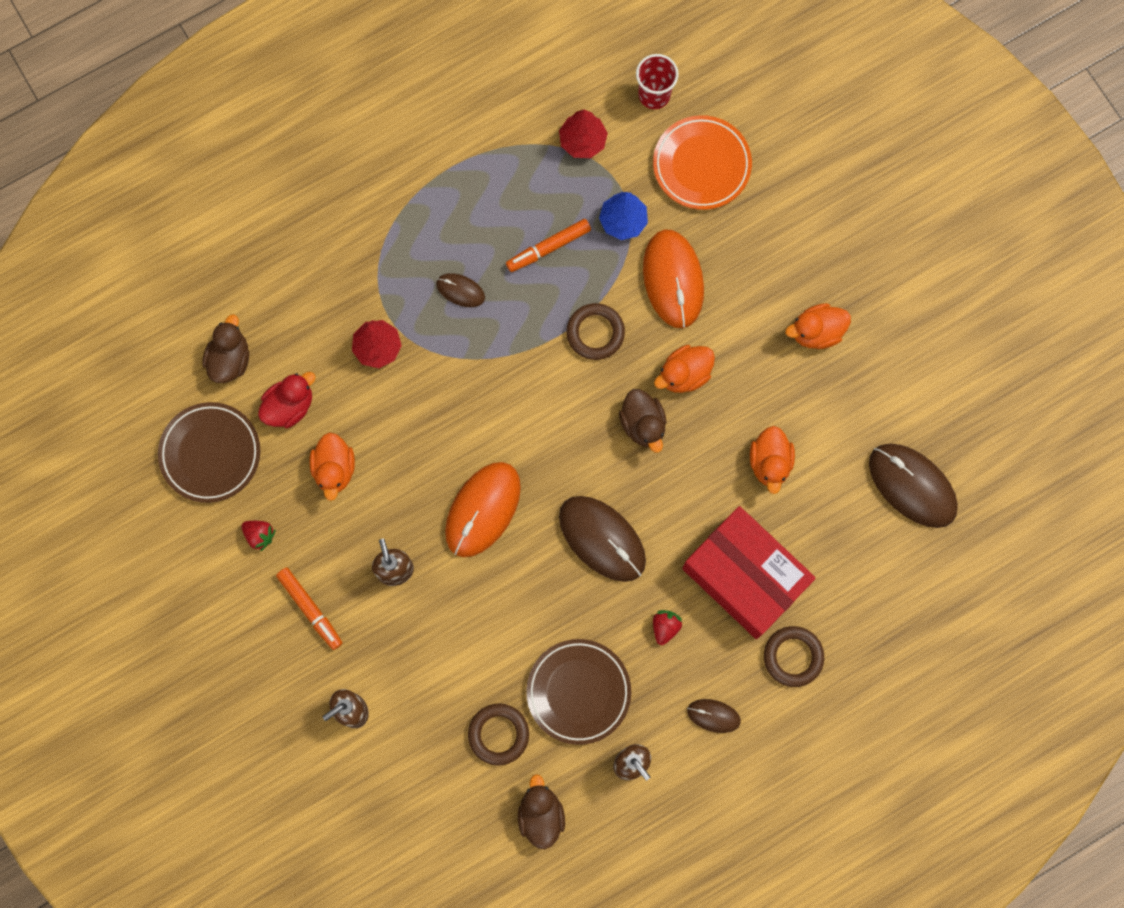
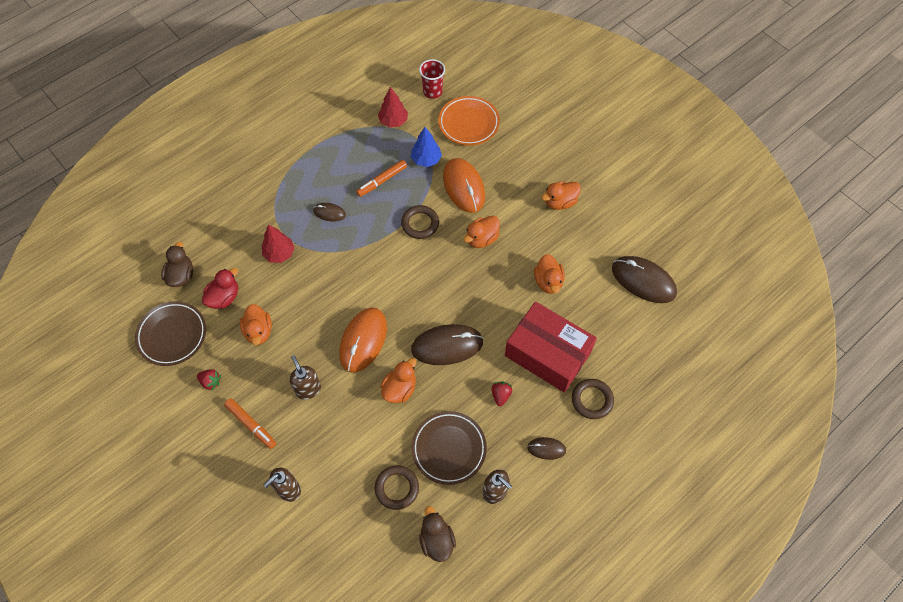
camera: 10 degrees left, 15 degrees down
(524, 592) = (399, 389): none -> orange duck
(602, 539) = (447, 346): brown mouse -> brown mouse turned 45 degrees counterclockwise
(643, 424) = (461, 272): brown duck -> none

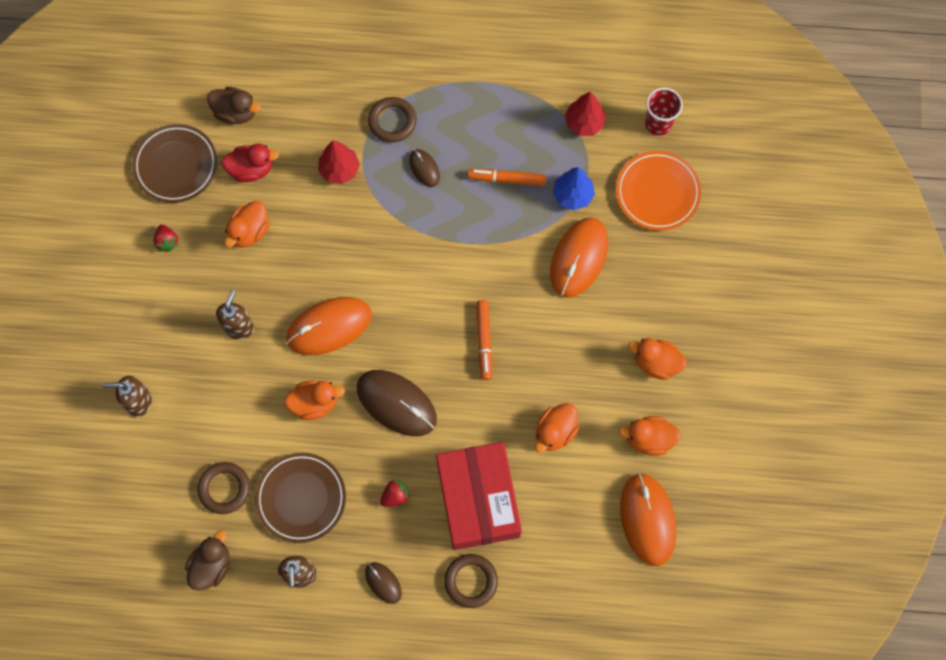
camera: 45 degrees right, 10 degrees up
(181, 275) = (236, 112): brown duck -> brown duck turned 60 degrees clockwise
(251, 424) = (163, 313): orange marker -> orange marker (484, 341)
(420, 224) = (496, 258): brown ring -> brown ring (392, 121)
(482, 239) = (538, 329): orange duck -> orange duck (648, 439)
(643, 281) = (647, 519): brown mouse -> orange mouse

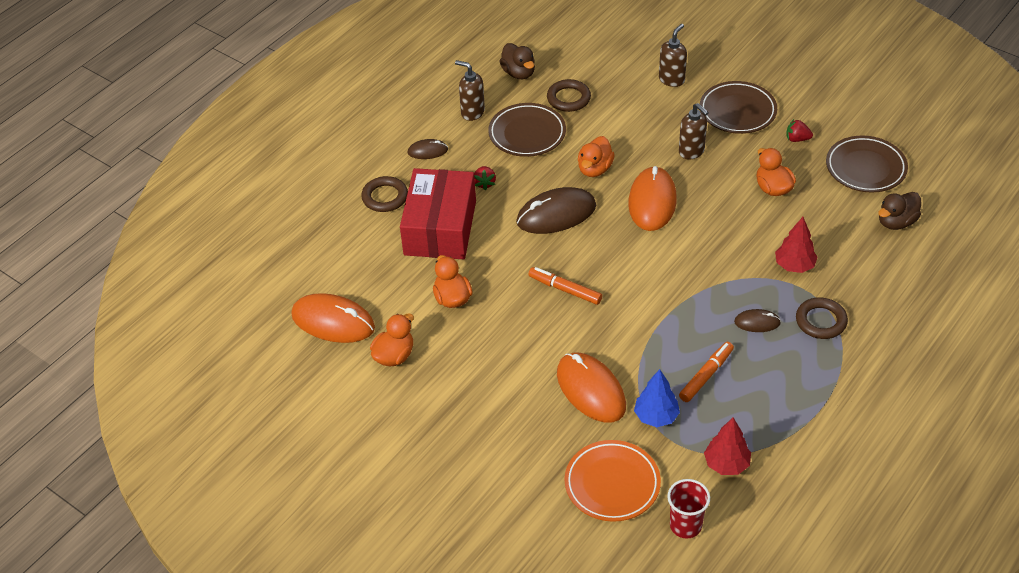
camera: 125 degrees right, 25 degrees down
(155, 314) = (737, 111): none -> brown plate
(251, 169) = (832, 211): red duck -> none
(478, 500) = (440, 228): red box -> red box turned 75 degrees clockwise
(656, 363) = (453, 395): orange duck -> none

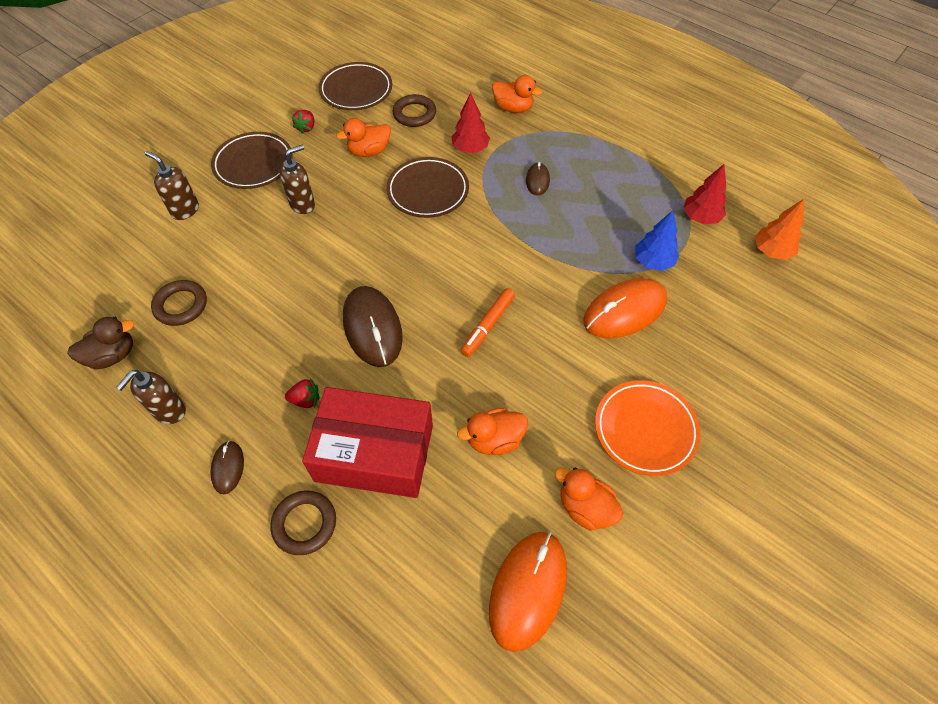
camera: 90 degrees left, 10 degrees up
(527, 134) = (229, 351): brown plate -> brown plate (428, 191)
(595, 169) = (308, 287): orange duck -> orange duck (513, 108)
(612, 484) = (737, 301): orange plate -> orange plate (645, 430)
(652, 202) = (369, 242): orange mouse -> none
(685, 525) = (771, 251): red cup -> orange tree
(706, 376) = (602, 222): orange marker -> none
(821, 321) = (537, 140): brown ring -> brown ring (414, 114)
(896, 222) = (426, 82): brown duck -> none

